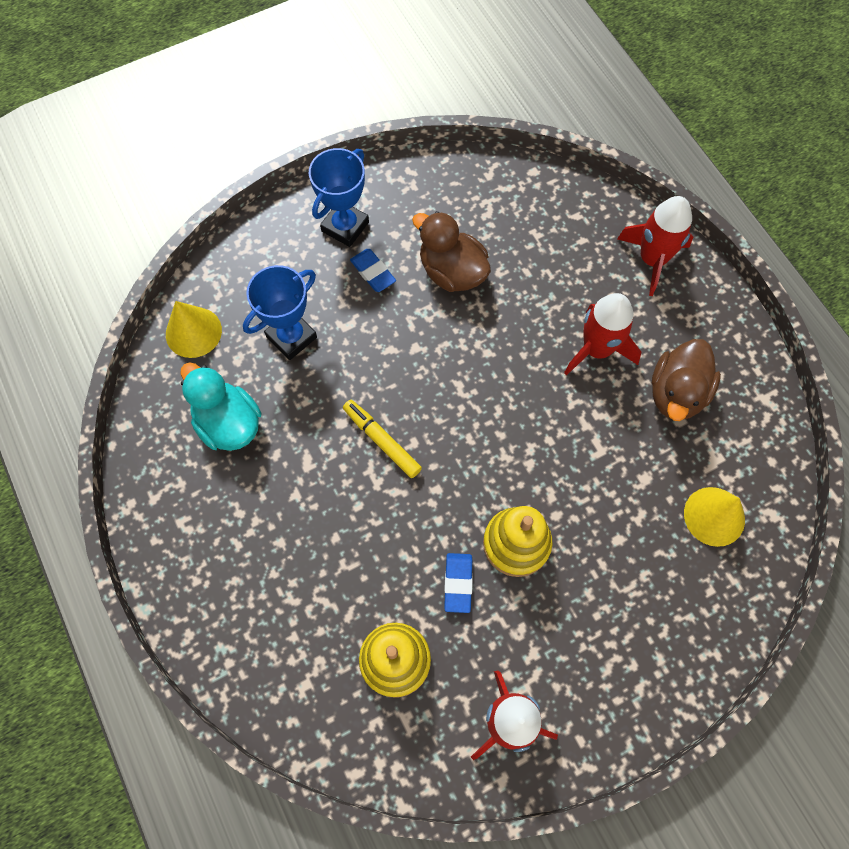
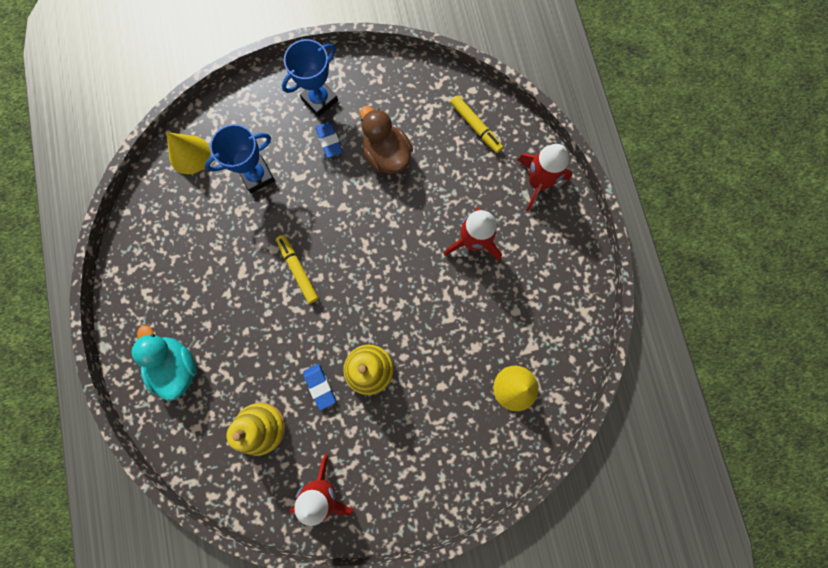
camera: 15 degrees right, 10 degrees up
(228, 423) = (195, 229): turquoise duck -> turquoise duck (177, 366)
(458, 583) = (320, 386): blue eraser -> blue eraser turned 45 degrees counterclockwise
(552, 213) = (475, 127): none -> yellow marker
(676, 393) = (520, 290): brown duck -> none

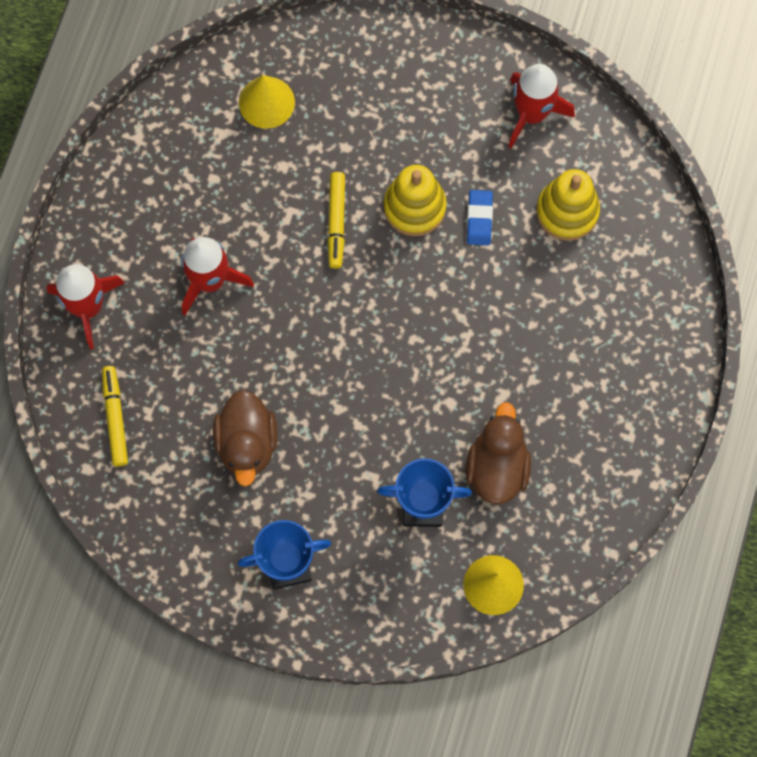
camera: 150 degrees left, 5 degrees down
(177, 366) = (630, 328): turquoise duck -> none
(222, 225) = (497, 467): none -> brown duck
(298, 270) = (434, 361): yellow marker -> yellow marker (336, 222)
(329, 141) = (307, 503): blue eraser -> none

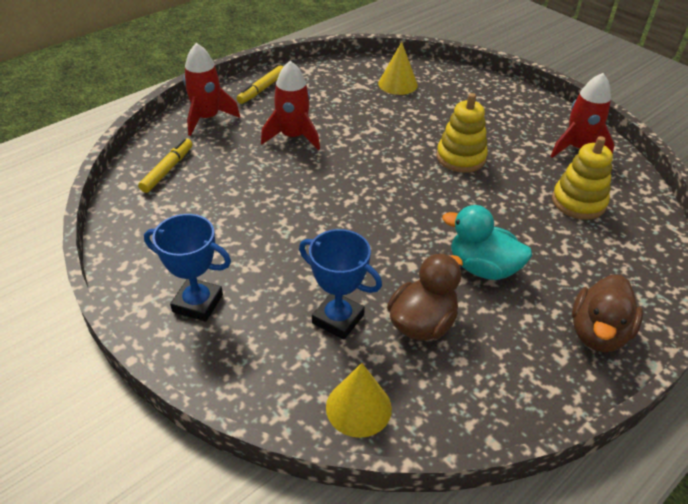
camera: 30 degrees right, 30 degrees down
(247, 444) = (239, 220): brown duck -> brown duck (598, 333)
(336, 222) = (400, 144): yellow marker -> yellow marker (262, 89)
(479, 219) = (505, 180): blue eraser -> none
(516, 366) = (482, 268): none -> turquoise duck

